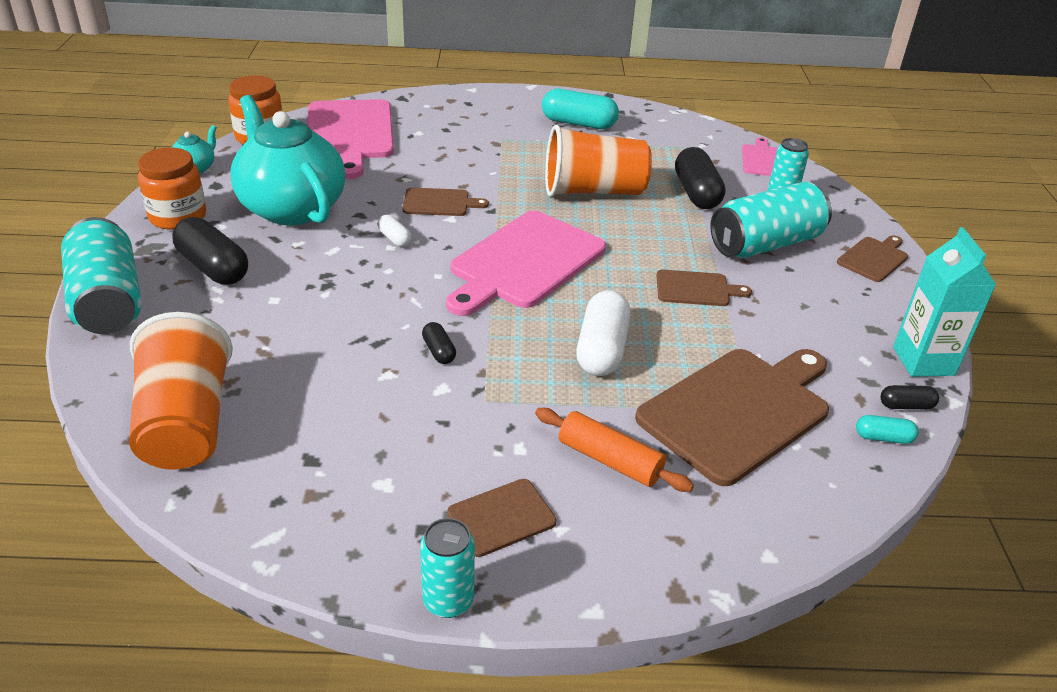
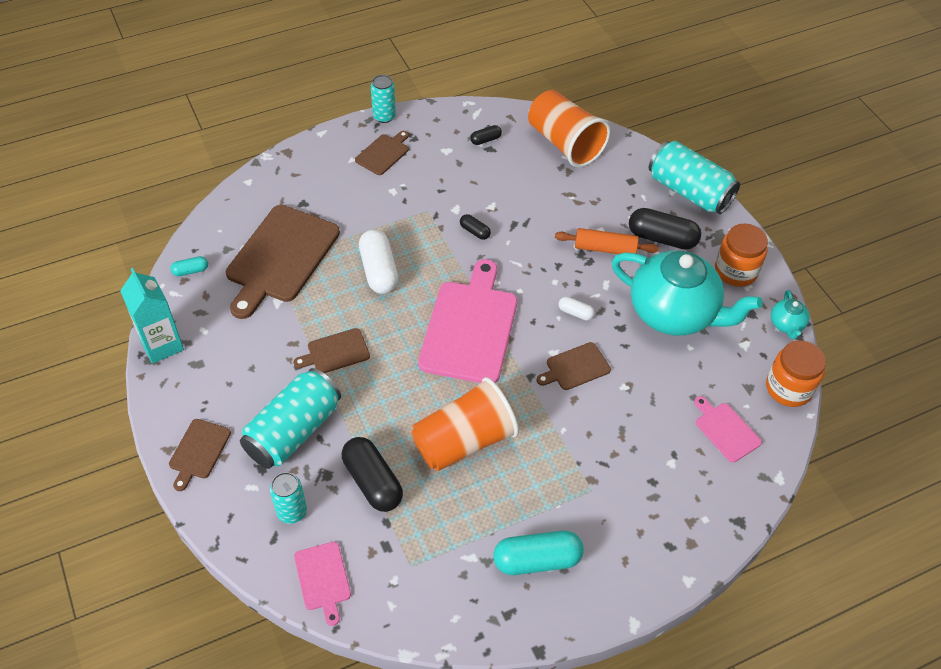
camera: 155 degrees right, 15 degrees up
(349, 134) = (726, 430): pink cutting board -> pink cutting board, size x0.49
(609, 460) = (343, 201): orange rolling pin -> orange rolling pin (605, 248)
(906, 406) = (176, 300): black capsule -> black capsule (485, 140)

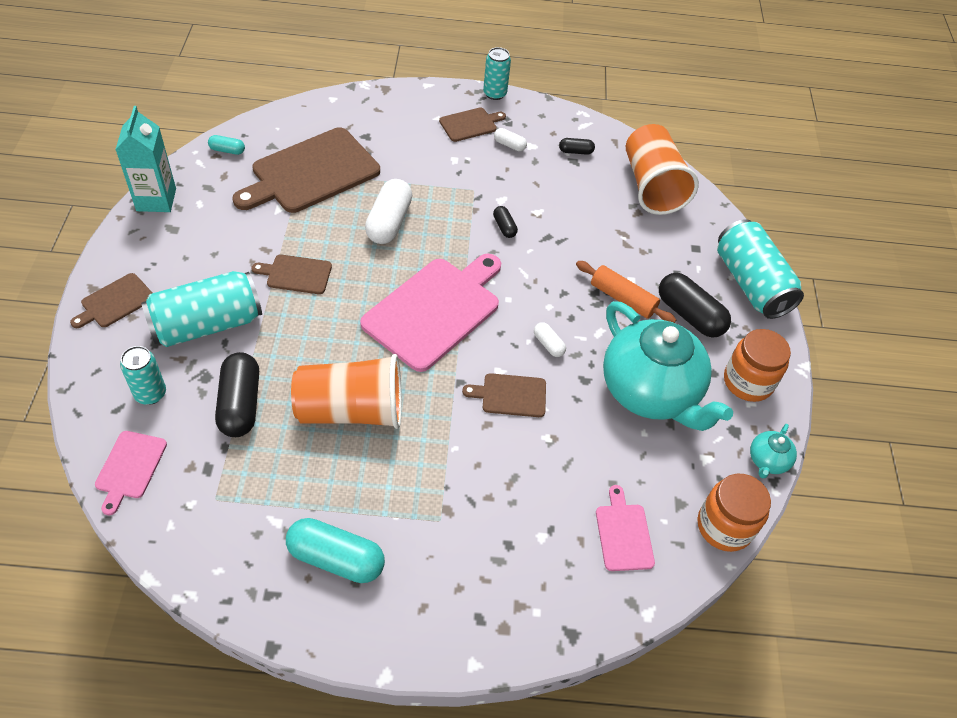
camera: 25 degrees right, 0 degrees up
(429, 158) = (509, 145): none -> white capsule

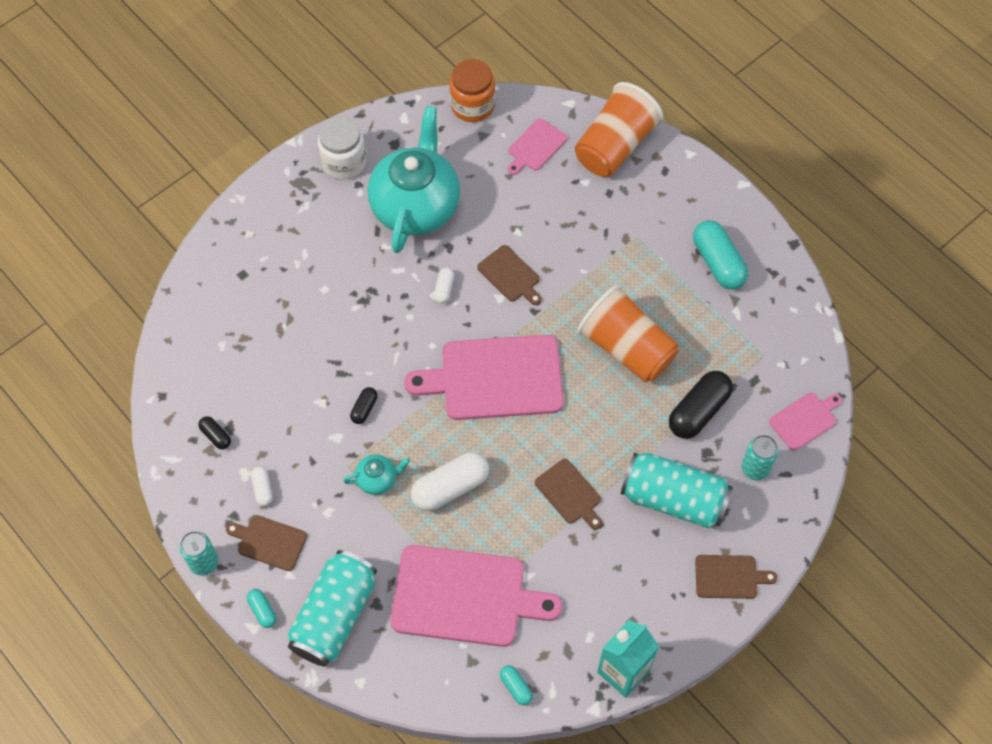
camera: 130 degrees left, 10 degrees up
(311, 172) = (465, 597): brown cutting board -> pink cutting board
(431, 94) = (262, 611): none -> turquoise capsule
(622, 299) = (350, 280): orange rolling pin -> none
(652, 186) = (200, 351): orange cup -> orange cup (615, 146)
(689, 315) = (319, 231): black capsule -> none
(748, 382) = (344, 162): orange jar -> white jar
(751, 284) = (243, 217): turquoise can -> turquoise can (335, 615)
(767, 461) = (399, 114): turquoise teapot -> turquoise teapot (377, 479)

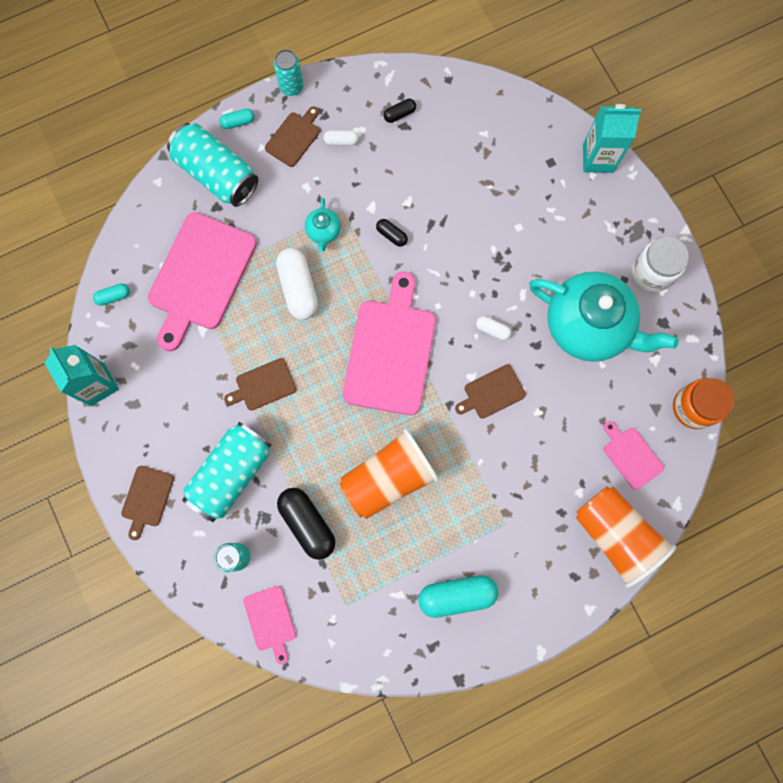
camera: 105 degrees right, 15 degrees up
(228, 232) = (598, 158): none -> turquoise carton

